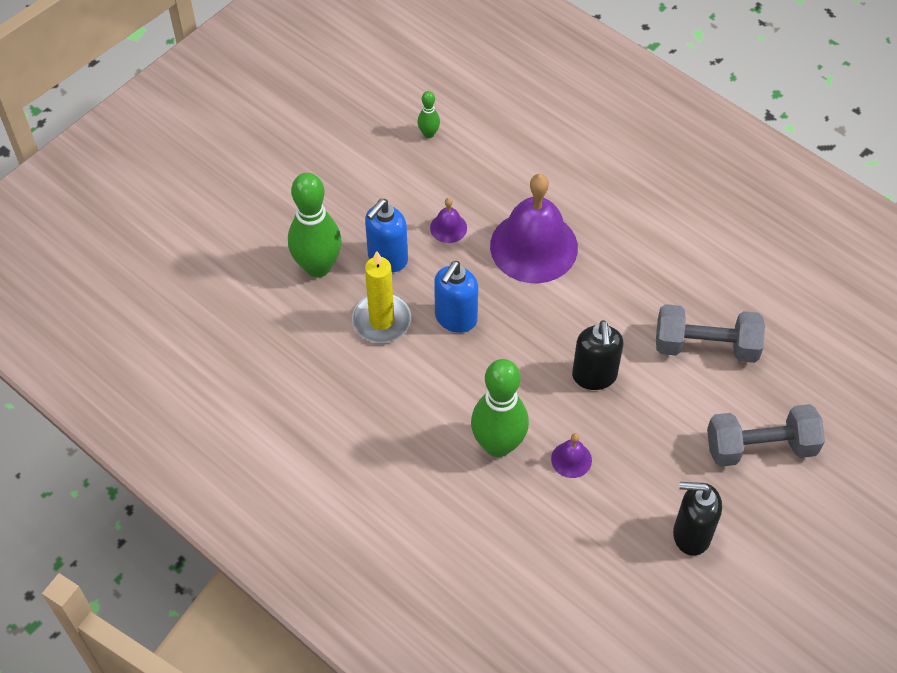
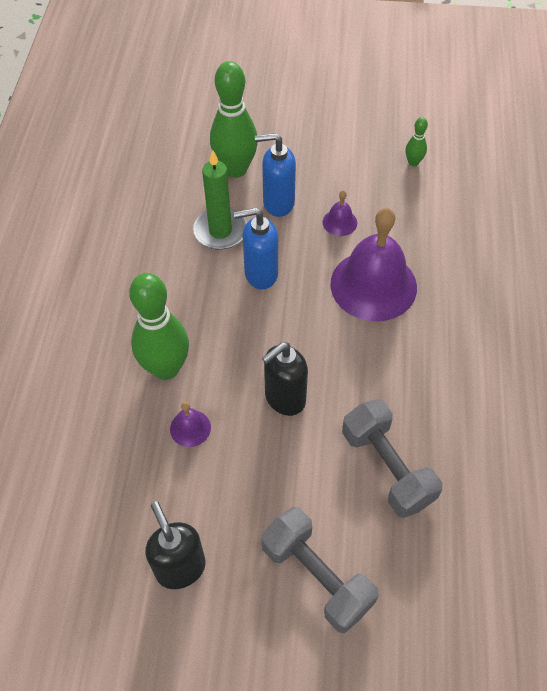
camera: 55 degrees right, 0 degrees up
(381, 320) = (220, 231): yellow candle -> green candle

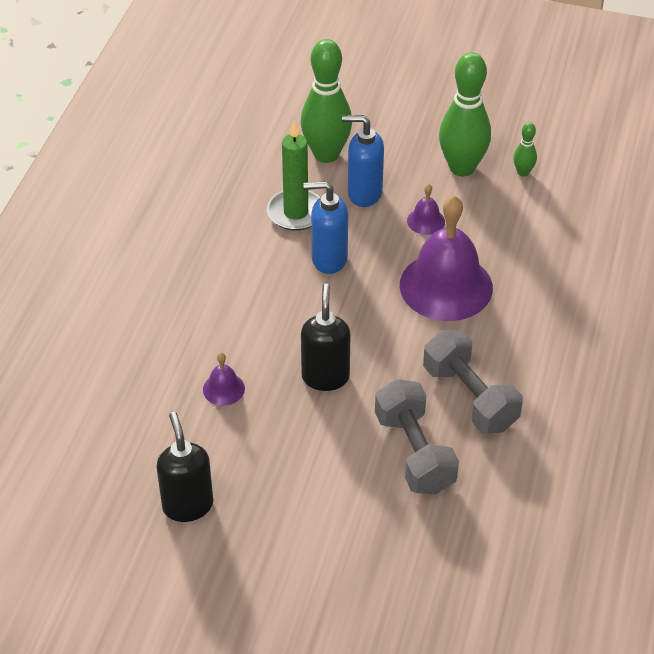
camera: 10 degrees right, 10 degrees down
(166, 368) = (211, 332): green bowling pin -> green bowling pin (462, 168)
(284, 398) = (325, 377): black soap dispenser -> black soap dispenser turned 120 degrees clockwise
(316, 576) = (319, 533): grey dumbbell -> grey dumbbell (470, 397)

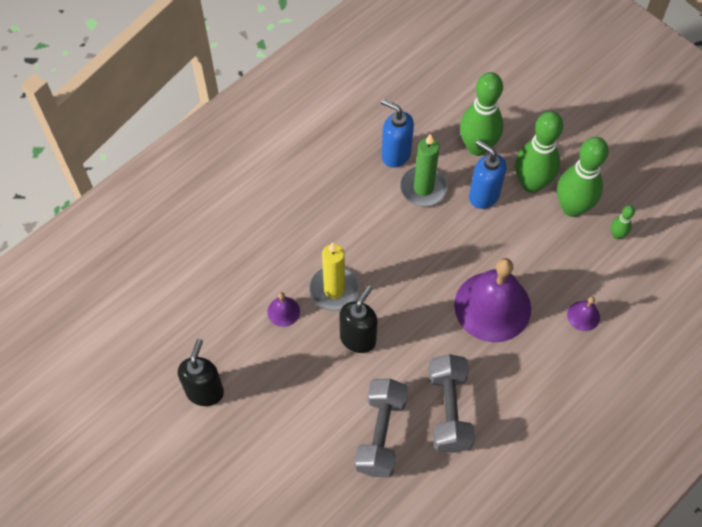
camera: 30 degrees right, 15 degrees up
(266, 344) = (334, 290): none -> yellow candle
(328, 259) = (422, 240): blue soap dispenser -> blue soap dispenser (395, 154)
(406, 164) = (531, 184): none -> green bowling pin
(426, 221) = (514, 242): purple bell -> purple bell (583, 316)

